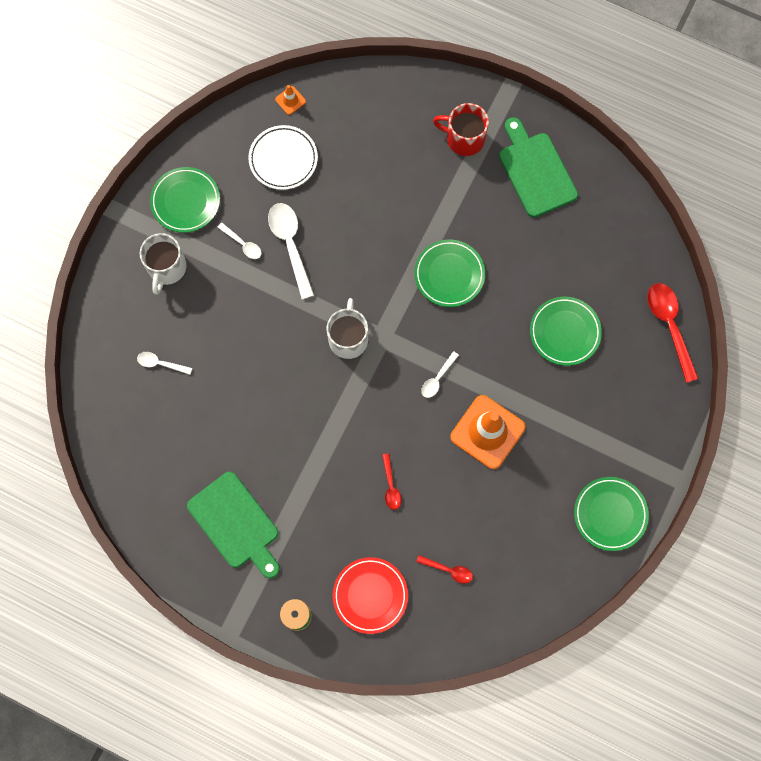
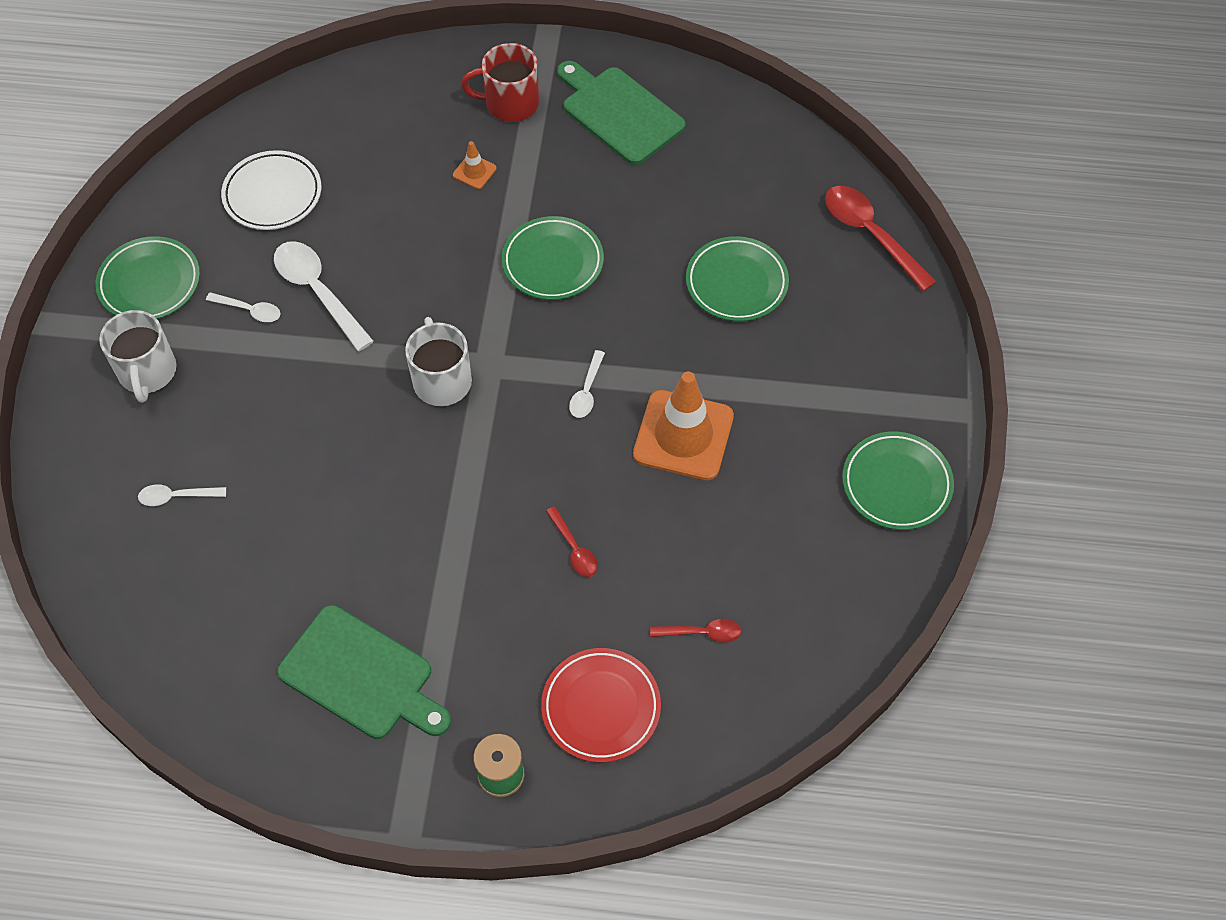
camera: 20 degrees left, 15 degrees down
(290, 100) = (259, 125): orange traffic cone -> orange traffic cone (474, 172)

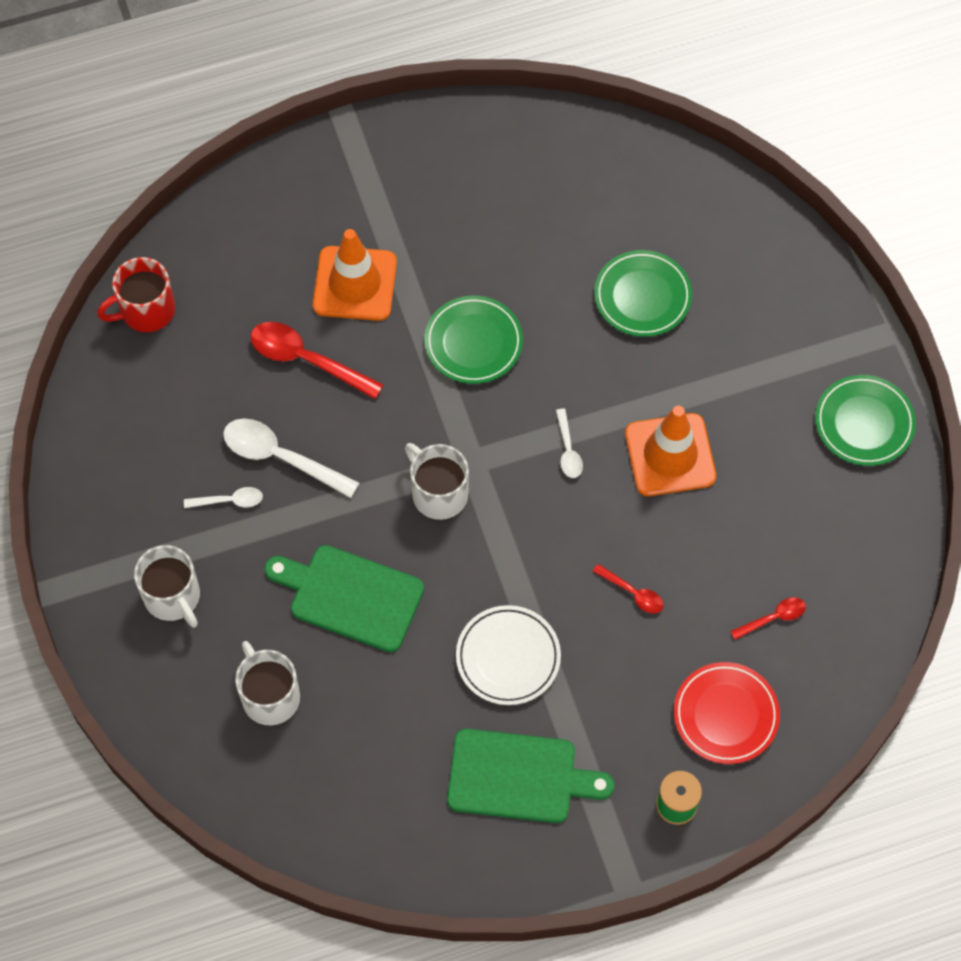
camera: 25 degrees left, 5 degrees up
(150, 283) = (122, 513): green plate -> none
(177, 496) = (270, 696): white spoon -> white mug
(273, 194) = (183, 381): white plate -> white plate (508, 657)
(474, 172) = (355, 284): orange traffic cone -> orange traffic cone, size x2.30
(510, 103) = (349, 203): red mug -> red mug (146, 310)
(619, 113) = (453, 173): green cutting board -> green cutting board (351, 596)
(871, 235) = (733, 204): red spoon -> red spoon (307, 360)

